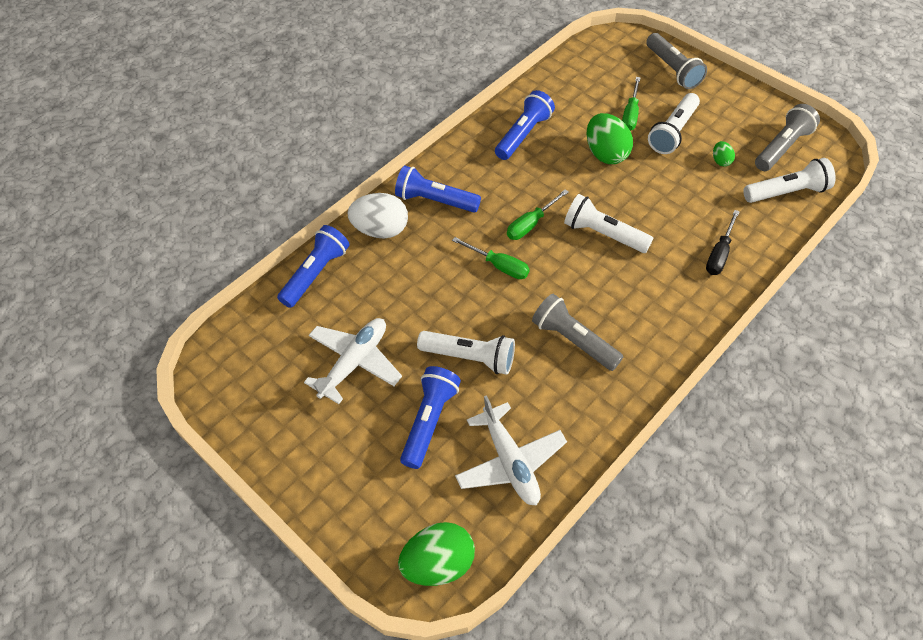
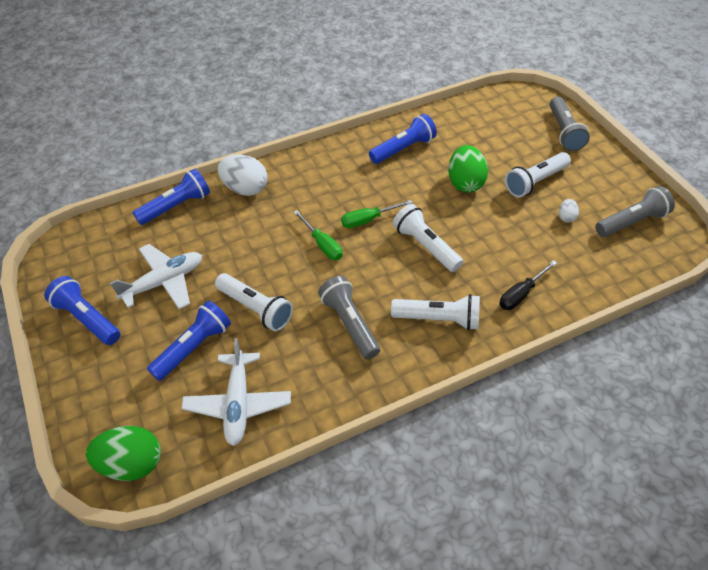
camera: 20 degrees right, 5 degrees down
(435, 200) = (301, 179): blue flashlight -> blue flashlight (87, 318)
(630, 114) = (505, 158): green screwdriver -> none
(720, 161) = (566, 217): green egg -> white egg
(787, 192) = (615, 261): white flashlight -> white flashlight (439, 319)

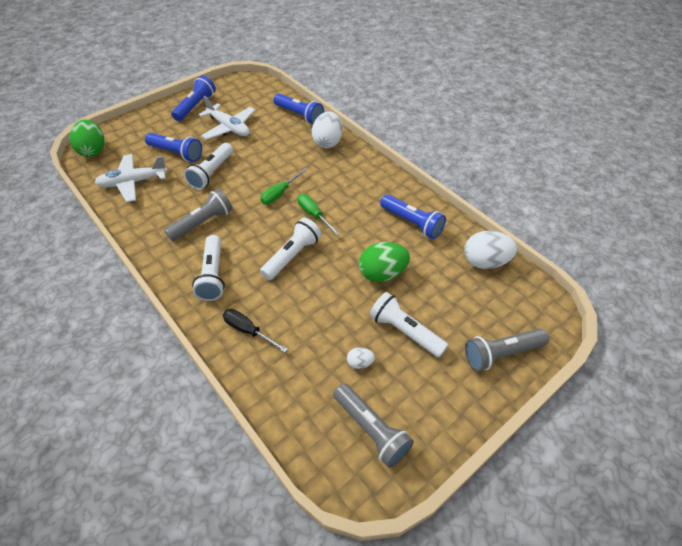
camera: 75 degrees right, 0 degrees up
(465, 115) = (485, 262): none -> white egg

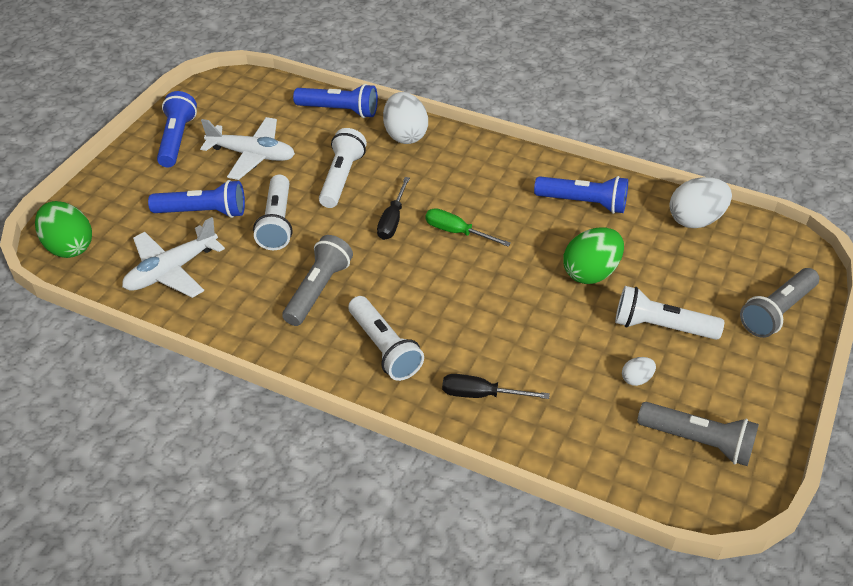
camera: 25 degrees left, 5 degrees down
(280, 193) = (392, 220): green screwdriver -> black screwdriver
(292, 256) = (468, 290): white flashlight -> white flashlight (342, 178)

